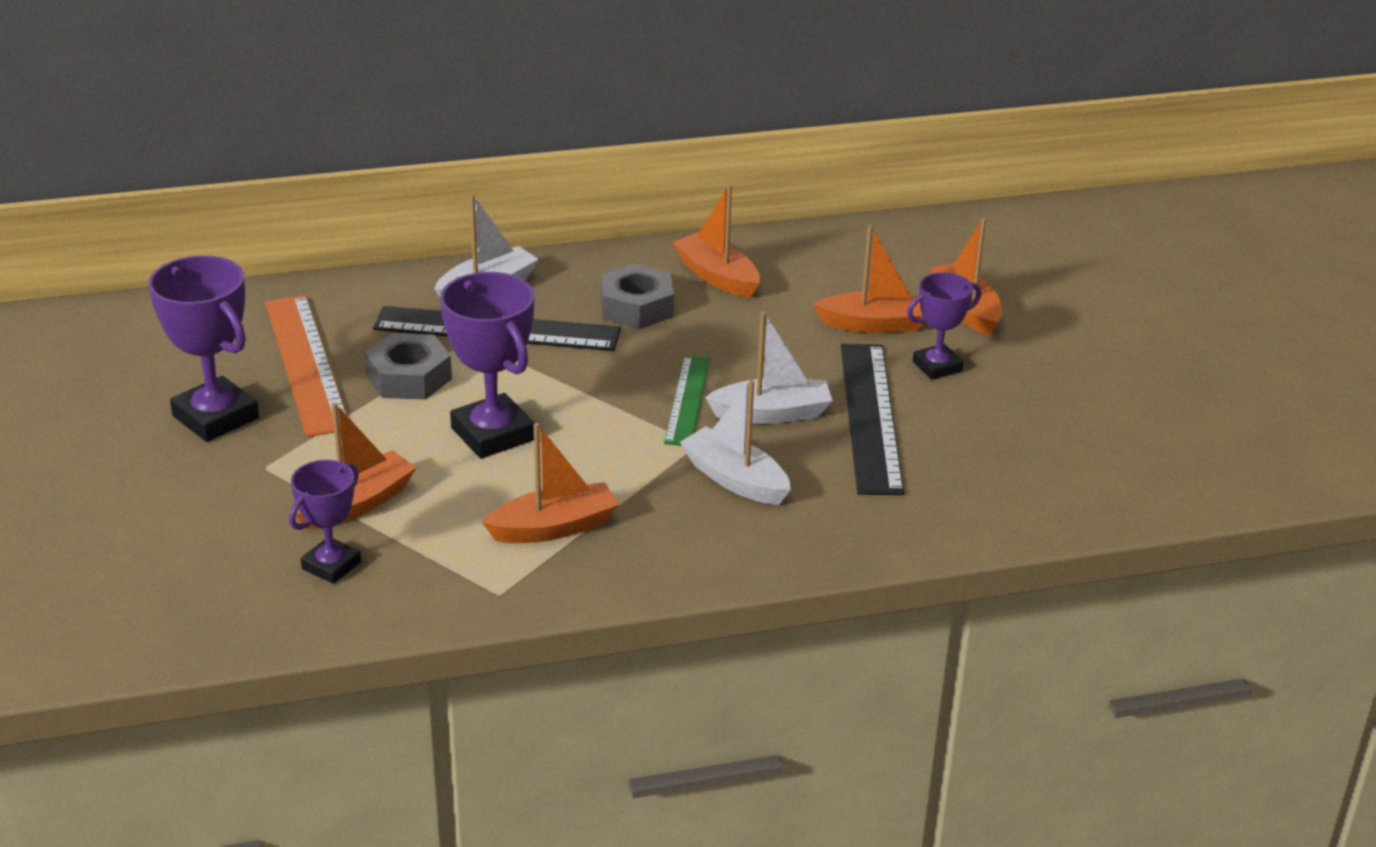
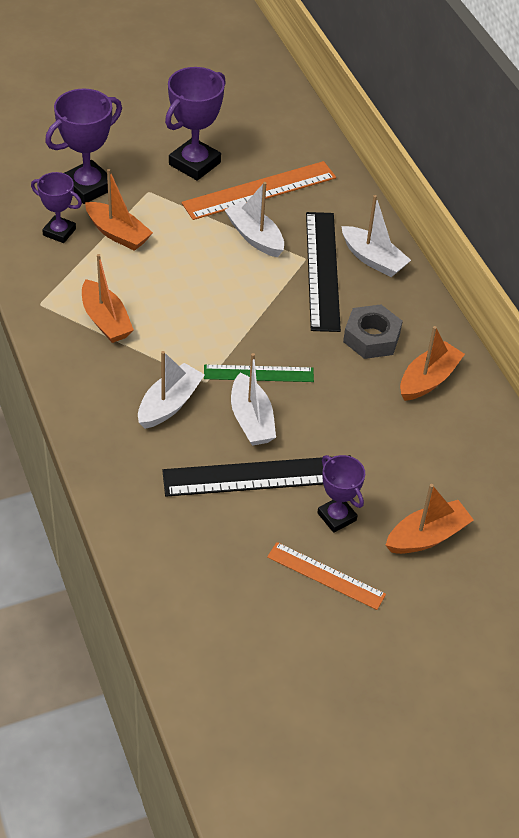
camera: 80 degrees right, 15 degrees up
(409, 377) = (255, 237): grey nut -> white boat
(493, 434) = (200, 282): purple trophy -> purple trophy (88, 186)
(875, 324) = (387, 477): orange boat -> none
(1027, 384) = (325, 576): none -> orange ruler

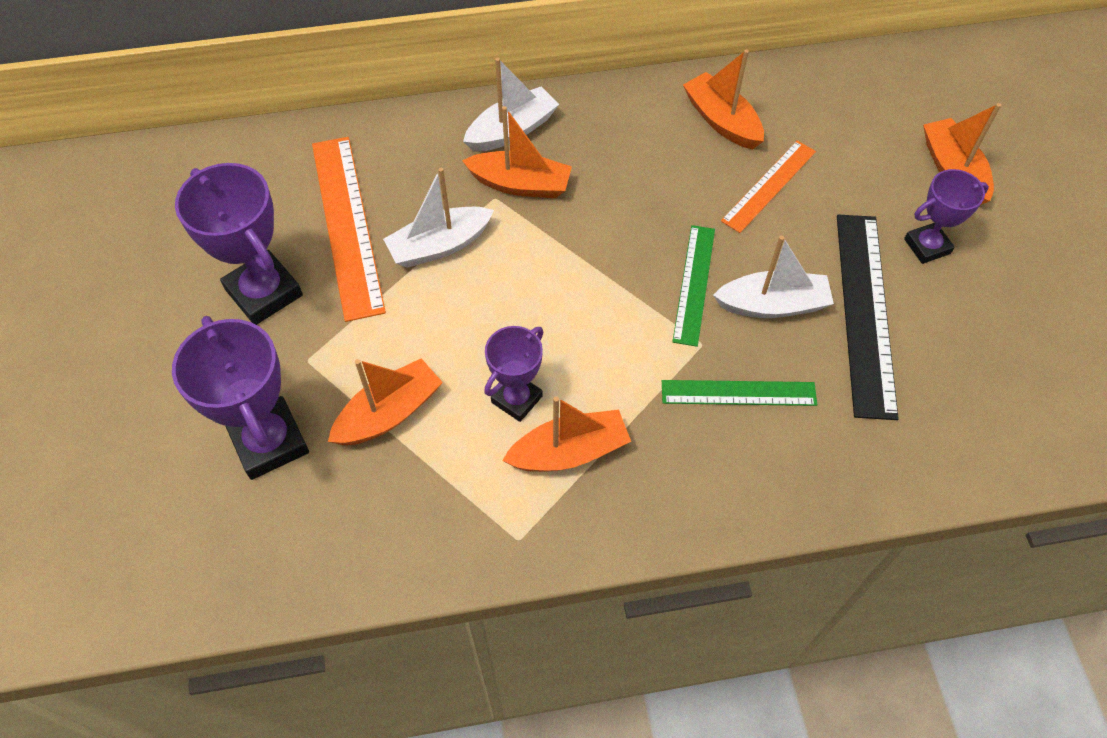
camera: 75 degrees left, 10 degrees up
(59, 232) = (364, 495): purple trophy -> purple trophy (517, 399)
(169, 404) = (738, 393): white boat -> green ruler
(322, 270) = (520, 184): black ruler -> orange boat
(325, 576) = (1012, 272): orange ruler -> orange ruler (769, 186)
(371, 338) = (647, 159): grey nut -> none

